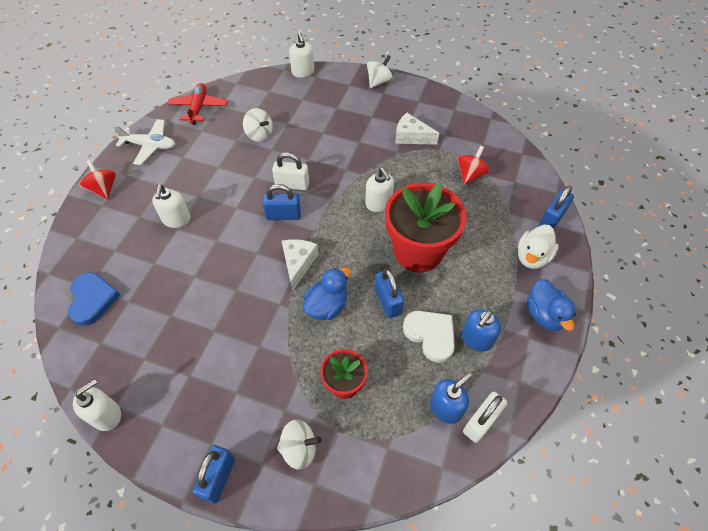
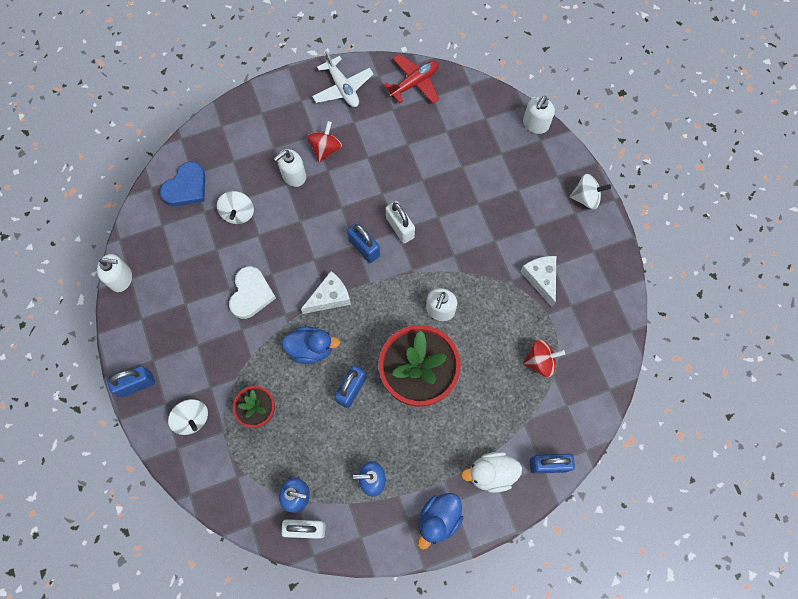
camera: 50 degrees right, 15 degrees up
(104, 189) = (275, 99): red spinning top -> red spinning top (325, 149)
(259, 135) = (429, 156): white spinning top -> white spinning top (238, 213)
(431, 335) = (348, 443): white heart -> white heart (251, 294)

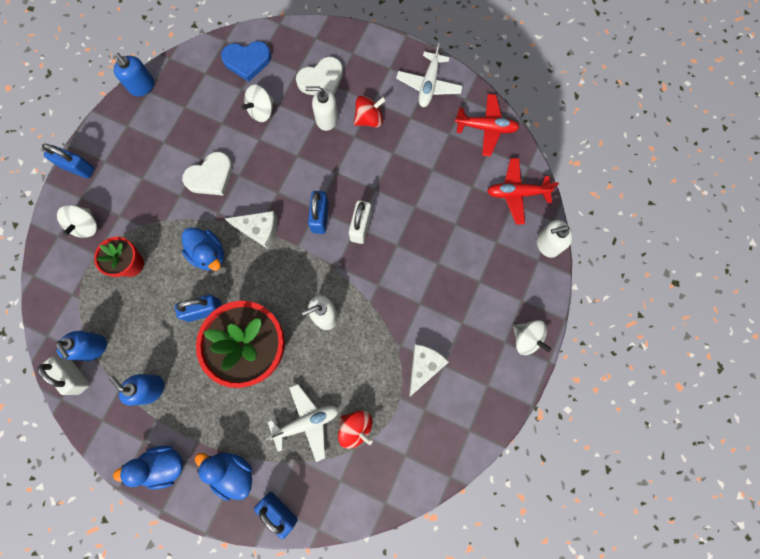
camera: 45 degrees right, 5 degrees up
(121, 279) = (142, 86): white soap dispenser -> blue soap dispenser
(260, 152) = (321, 80): none -> white heart
(481, 109) = (516, 193): none -> red plane
(491, 473) = (233, 472): white duck -> blue duck
(504, 391) = (306, 422): none -> white plane

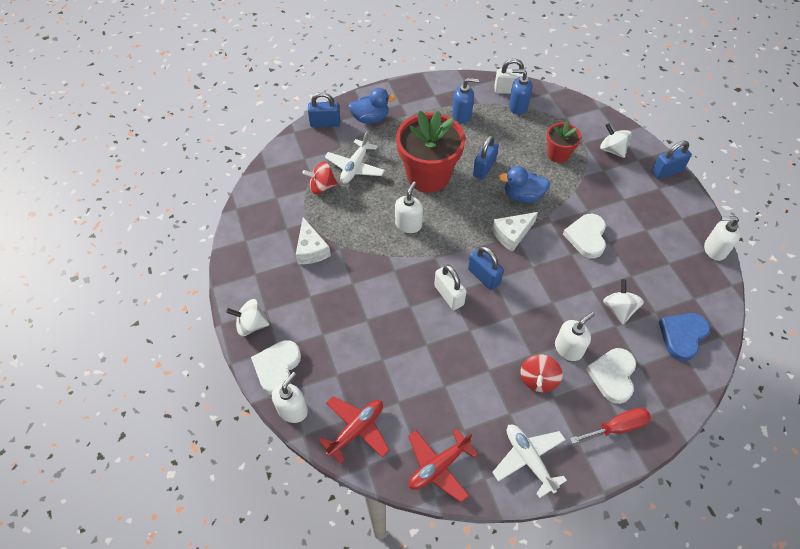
camera: 135 degrees right, 20 degrees down
(142, 86) = (714, 250): blue soap dispenser -> white soap dispenser
(163, 465) = (411, 95): blue duck -> none
(357, 55) = (617, 427): none -> red screwdriver
(534, 285) = (277, 367): none -> white heart

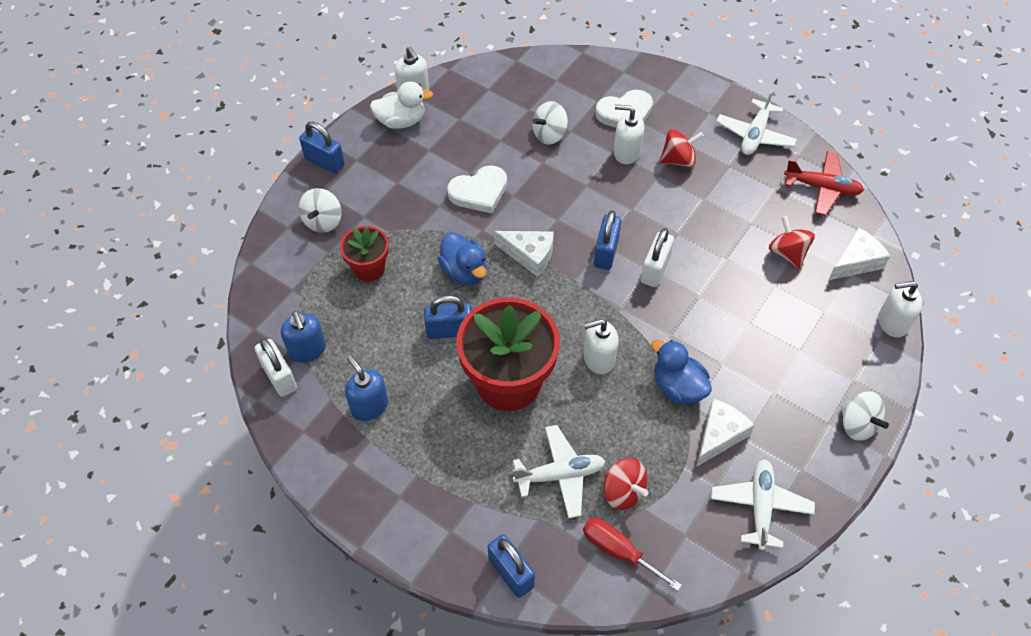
camera: 125 degrees left, 0 degrees up
(257, 239) = (760, 506): none -> white plane
(277, 367) = (871, 365): white heart -> none
(356, 430) = (855, 262): red plane -> white cheese
(370, 118) = (457, 517): blue duck -> blue duck (678, 387)
(399, 388) = (787, 253): none -> red spinning top
(617, 427) = (671, 94): red screwdriver -> red screwdriver (618, 551)
(682, 336) = (539, 83): blue heart -> none
(685, 228) = (401, 121): none -> white duck

